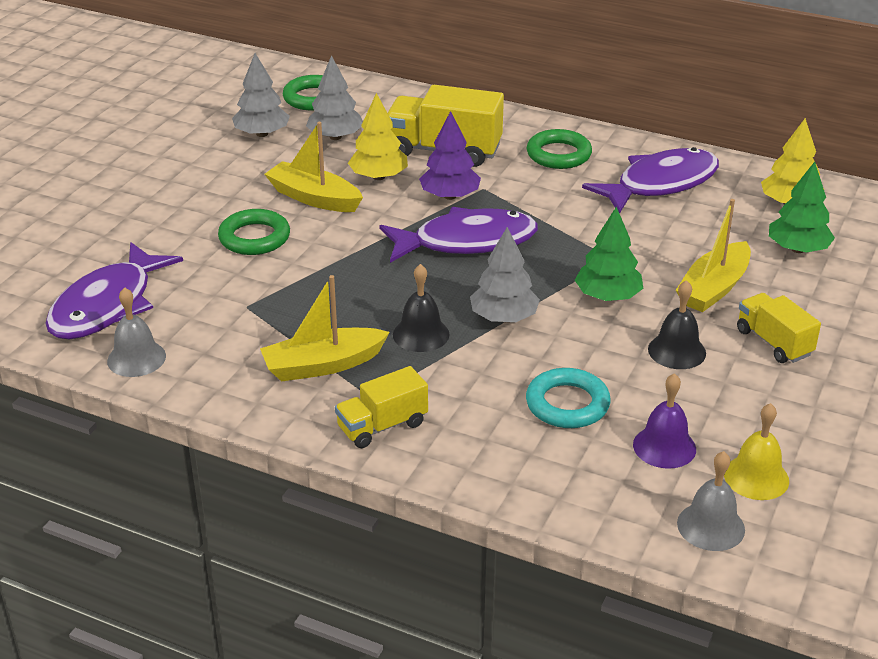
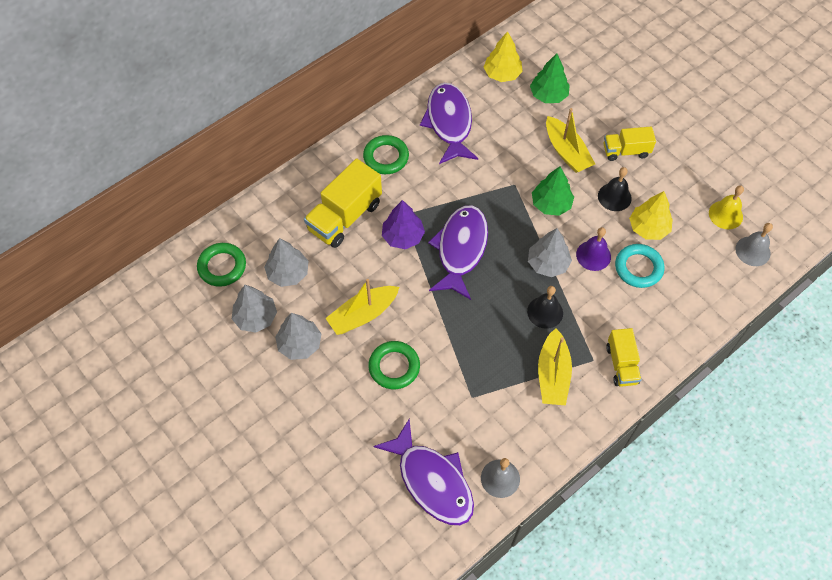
camera: 65 degrees left, 25 degrees up
(245, 169) = (300, 344): none -> grey tree
(379, 177) = (357, 267): yellow tree -> yellow tree (648, 228)
(664, 447) = (689, 241): purple bell -> purple bell (593, 255)

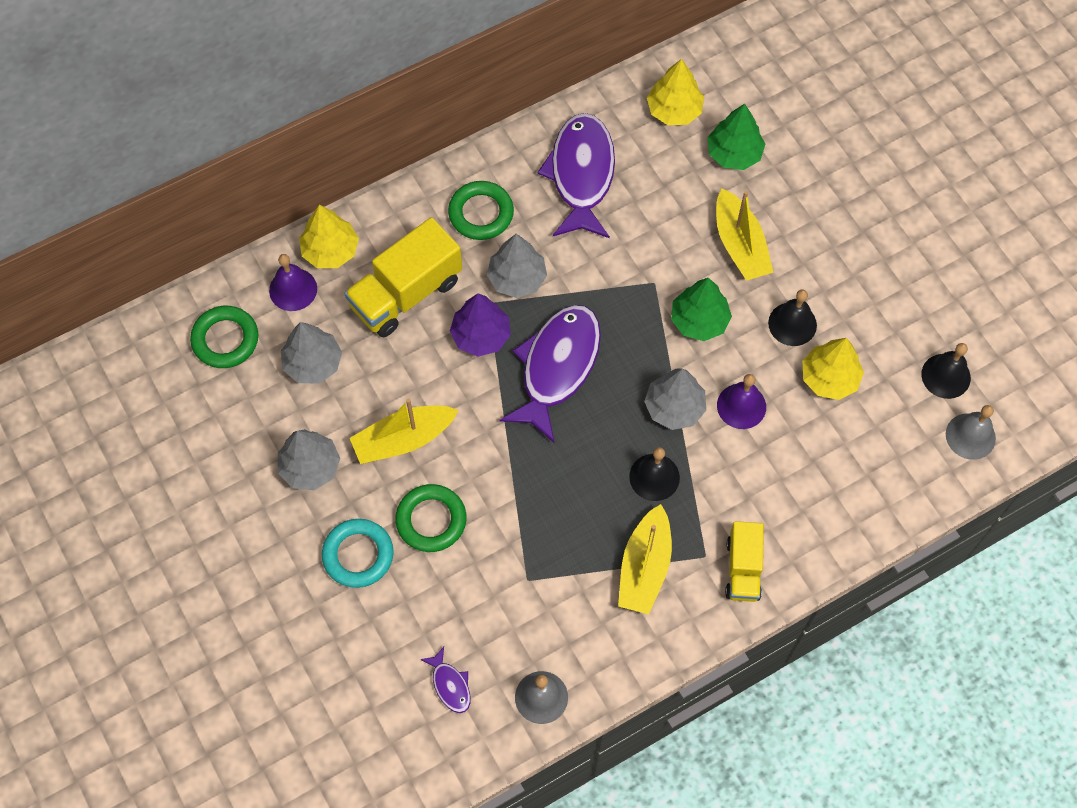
camera: 10 degrees right, 5 degrees up
(255, 317) = (258, 419): grey tree -> grey tree (517, 278)
(264, 226) = (293, 289): none -> purple bell
(286, 196) = (330, 250): none -> yellow tree
(432, 481) = (450, 685): purple fish -> purple fish, size x0.43
(626, 151) = (825, 257): yellow truck -> none
(638, 268) = (800, 434): turquoise ring -> turquoise ring (358, 555)
(725, 214) = (946, 376): yellow bell -> black bell

